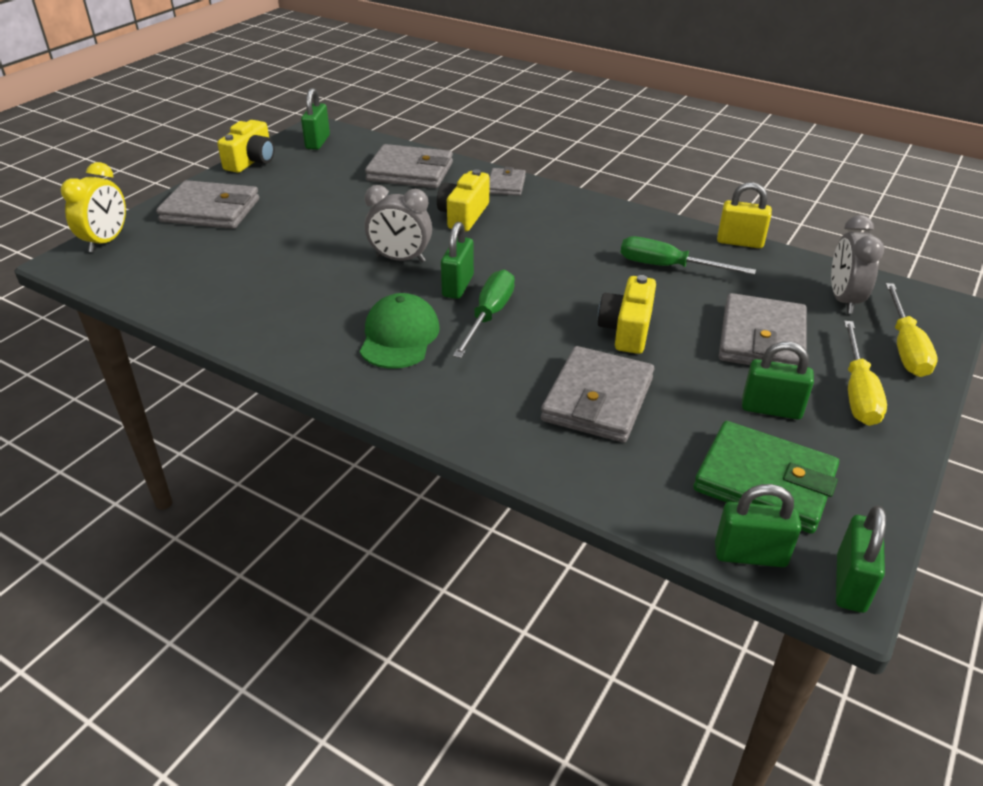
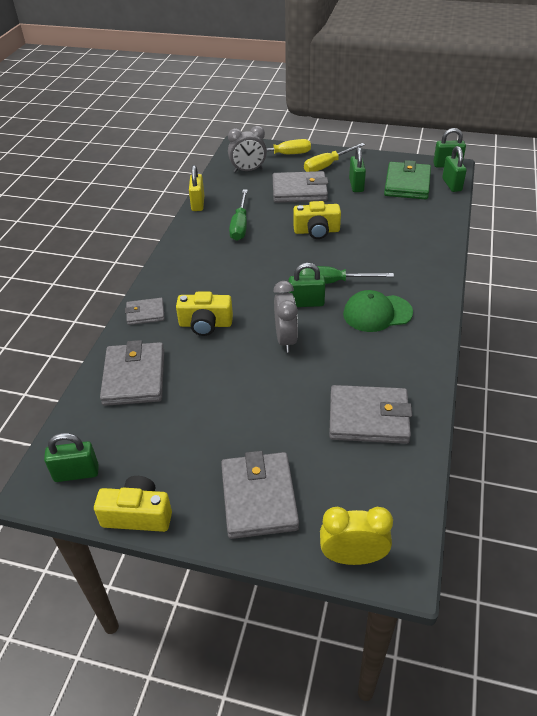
camera: 105 degrees left, 5 degrees up
(597, 399) = (384, 232): grey wallet -> grey wallet (368, 418)
(857, 392) = (327, 165): yellow screwdriver -> yellow screwdriver turned 150 degrees clockwise

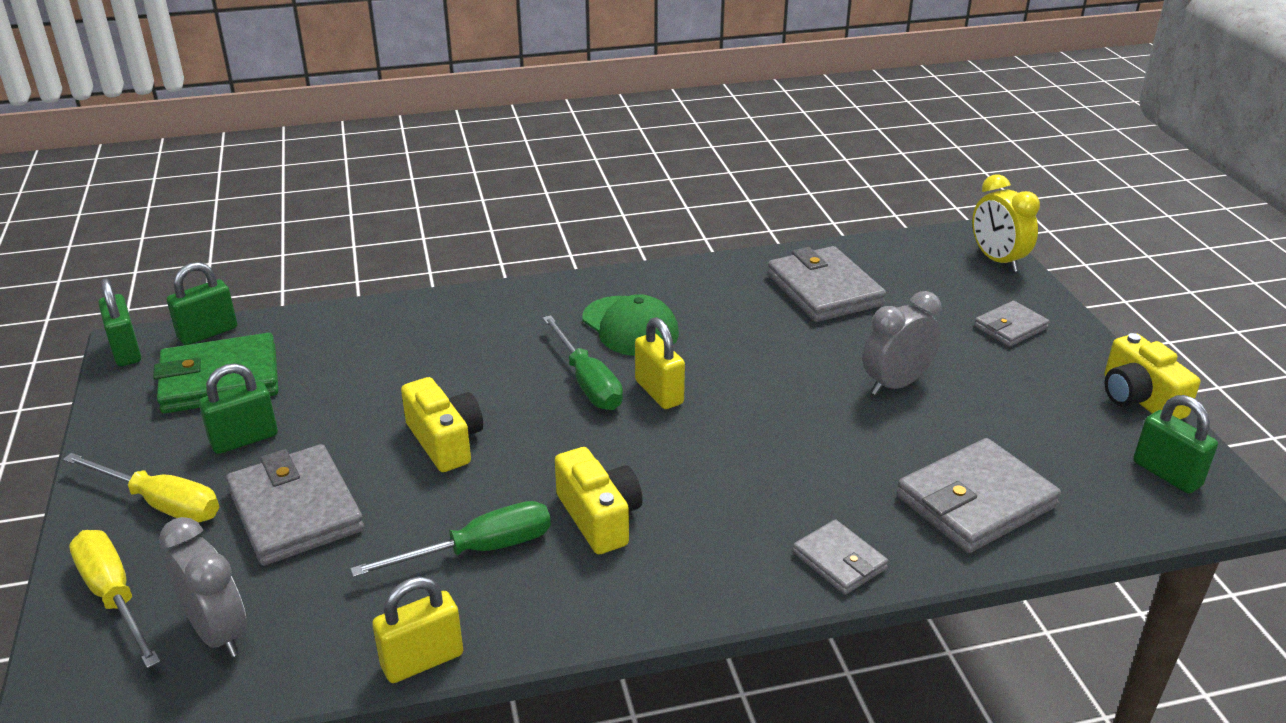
camera: 120 degrees left, 10 degrees down
(205, 324) = (797, 476): yellow camera -> yellow camera (599, 517)
(259, 498) = (1010, 327): grey wallet -> grey wallet, size x0.56
(286, 339) = (755, 386): grey clock -> grey clock (895, 384)
(306, 303) = (659, 392): green padlock -> yellow padlock

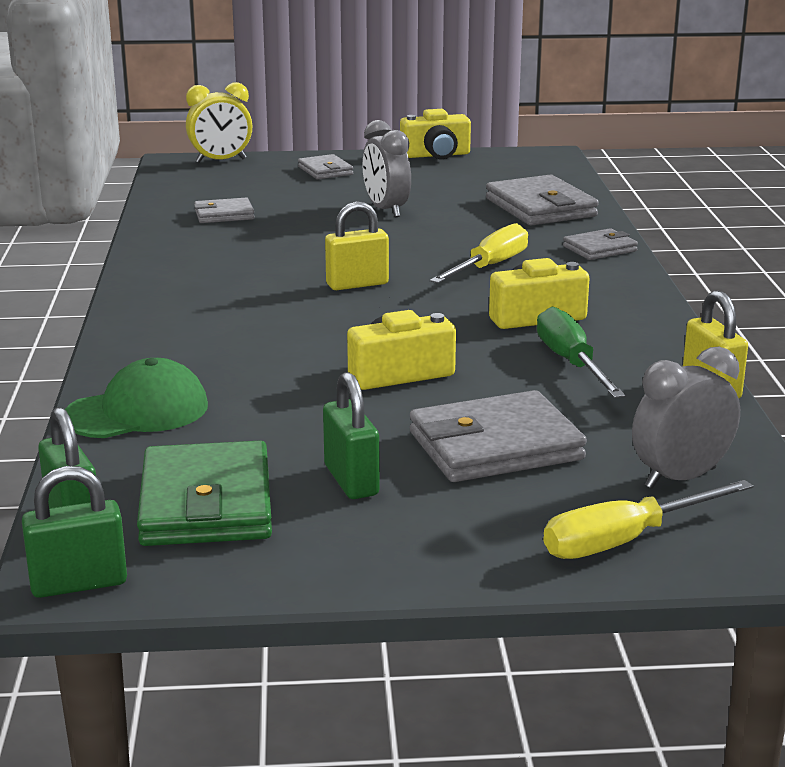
camera: 80 degrees left, 10 degrees down
(161, 503) = (463, 525): yellow screwdriver -> yellow screwdriver (489, 267)
(587, 382) = (324, 310): green screwdriver -> none
(630, 326) = (234, 287): green cap -> green cap (137, 411)
(824, 290) = (224, 215): grey wallet -> grey wallet, size x0.56
(1167, 474) = (522, 162): green padlock -> none

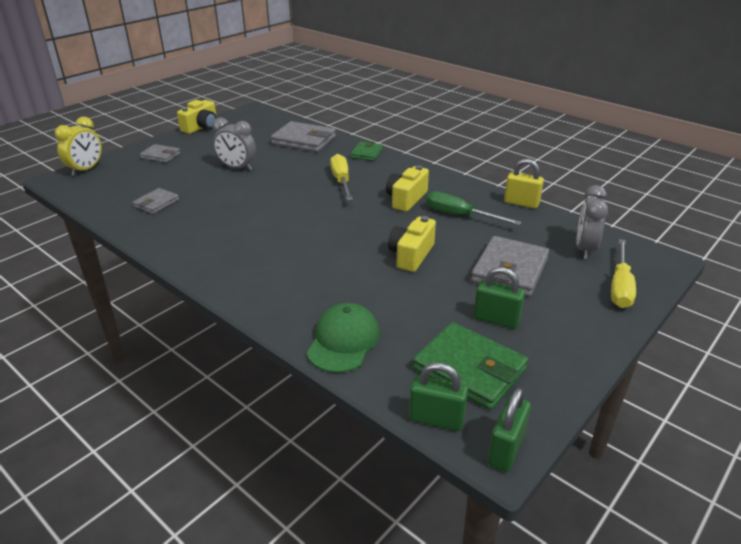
camera: 45 degrees left, 10 degrees up
(357, 284) = (303, 216): yellow padlock -> none
(600, 249) = (366, 153): grey wallet -> green wallet

